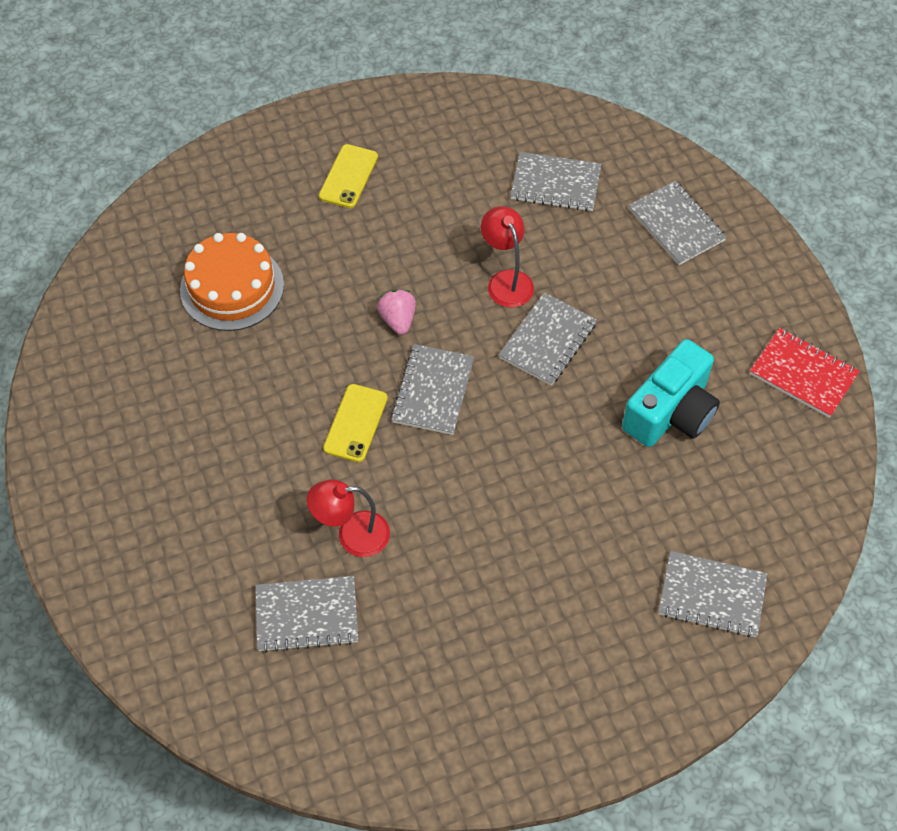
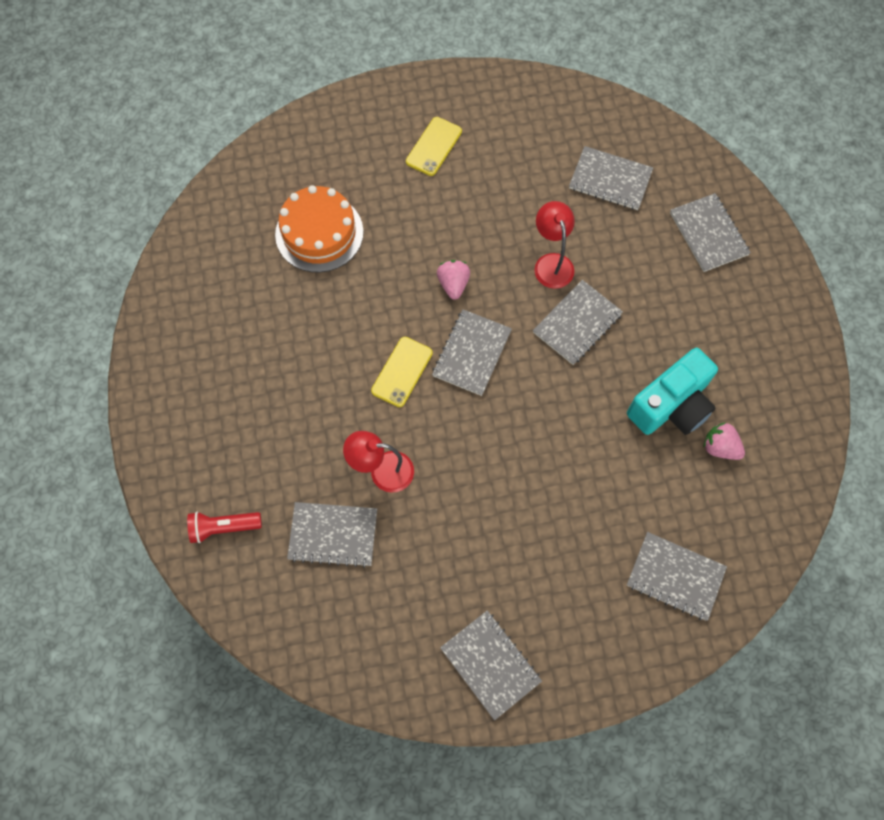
camera: 10 degrees right, 10 degrees up
(174, 628) = (223, 527): none -> red flashlight
(518, 728) = (490, 664): none -> grey notebook
(734, 448) = (720, 447): none -> pink strawberry
(803, 374) = (793, 390): red notebook -> none

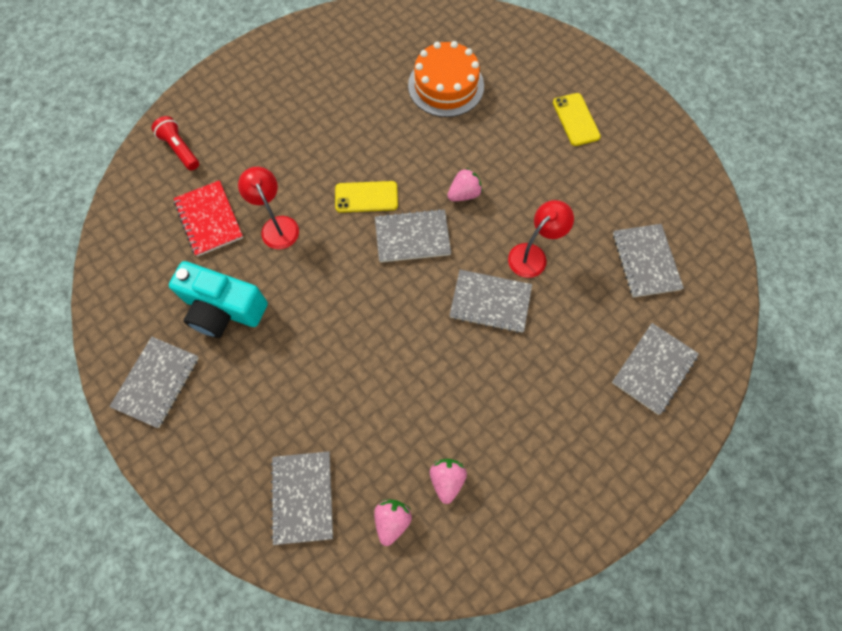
camera: 60 degrees right, 0 degrees up
(333, 534) = (209, 219): grey notebook -> red notebook
(434, 146) = (575, 119): yellow phone -> yellow phone turned 75 degrees clockwise
(671, 405) = (462, 417): turquoise camera -> turquoise camera (224, 309)
(732, 510) = (392, 520): none -> pink strawberry

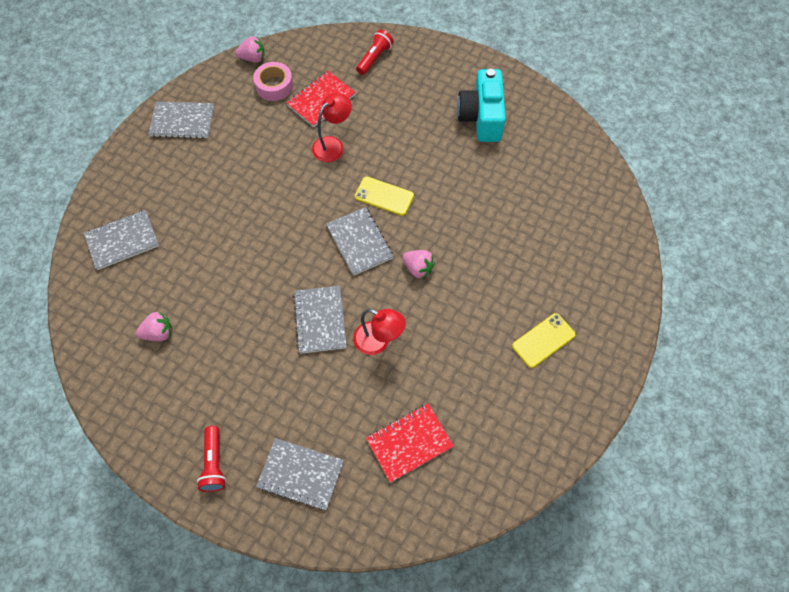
camera: 70 degrees right, 5 degrees down
(161, 262) = (274, 86): none -> pink tape
(224, 309) = (250, 138): turquoise camera -> turquoise camera (481, 117)
(366, 197) = (384, 196): yellow phone -> yellow phone turned 45 degrees counterclockwise
(392, 520) = (119, 305): pink strawberry -> pink strawberry (253, 58)
(446, 85) = (527, 219): orange cake -> none
(621, 453) = (214, 463): none -> red flashlight
(645, 261) = (409, 443): grey notebook -> red notebook

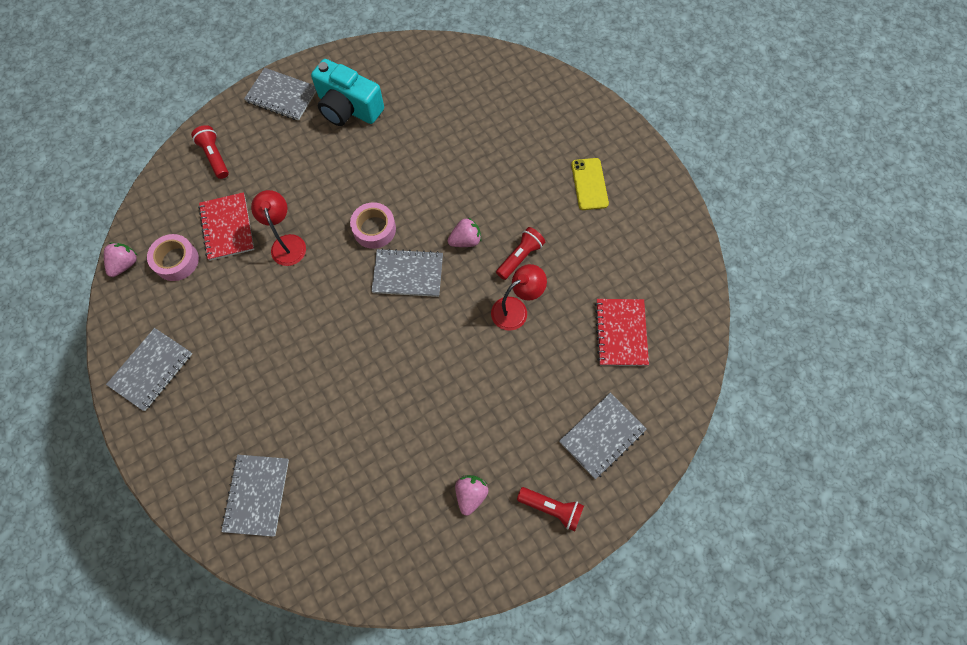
camera: 60 degrees left, 5 degrees up
(158, 333) = (387, 503): pink strawberry -> pink strawberry (470, 494)
(320, 320) = (465, 347): grey notebook -> grey notebook (282, 95)
(384, 196) = (374, 229): yellow phone -> pink tape
(430, 319) = (520, 257): none -> red flashlight

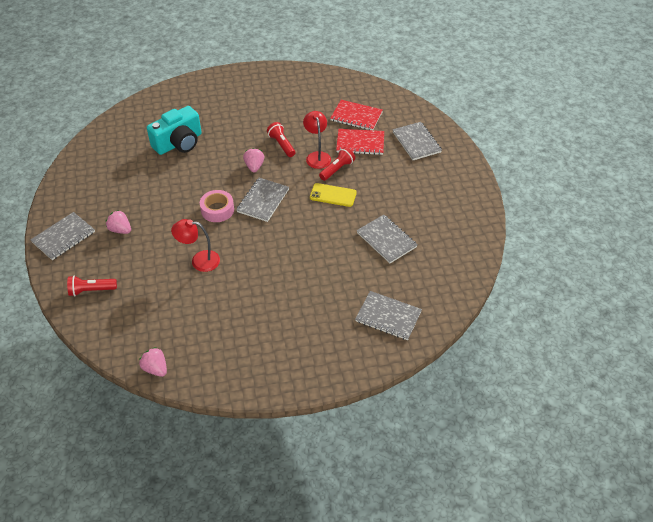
camera: 70 degrees left, 20 degrees down
(151, 369) = (261, 365): grey notebook -> grey notebook (386, 240)
(176, 261) = (173, 332): pink tape -> none
(227, 227) = (163, 294): red notebook -> red notebook (360, 143)
(348, 108) = (104, 201): turquoise camera -> turquoise camera (179, 143)
(470, 494) = (429, 208): pink strawberry -> pink strawberry (120, 230)
(551, 508) = (451, 175): red flashlight -> red flashlight (337, 169)
(589, 184) = (248, 101): yellow phone -> yellow phone (333, 195)

